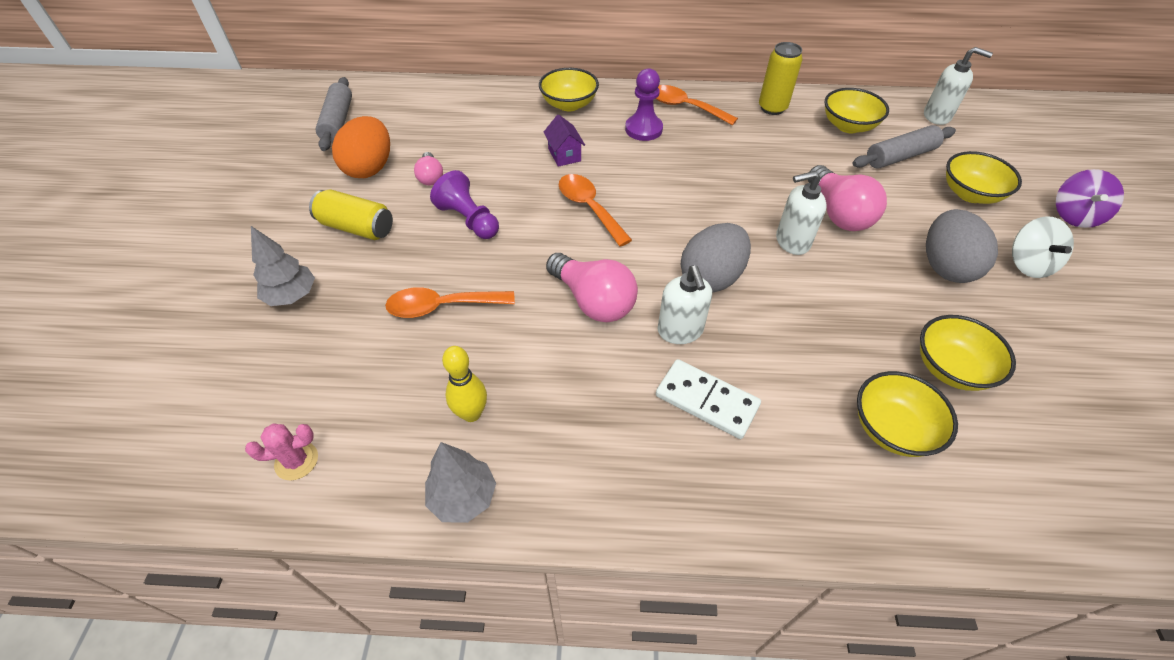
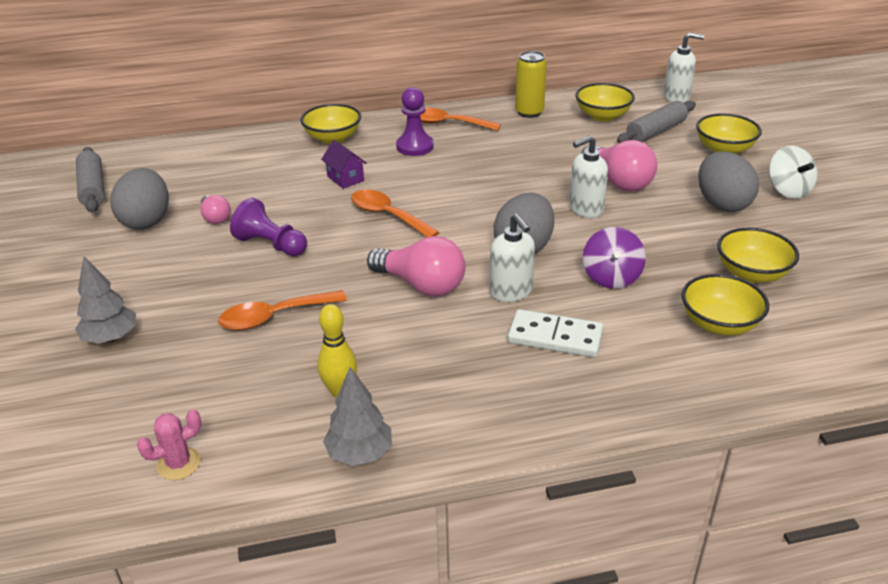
camera: 15 degrees left, 15 degrees down
(356, 227) = (155, 271): yellow can -> none
(370, 168) = (146, 221): orange egg -> grey egg
(1074, 215) = (813, 150): purple spinning top -> purple spinning top (611, 277)

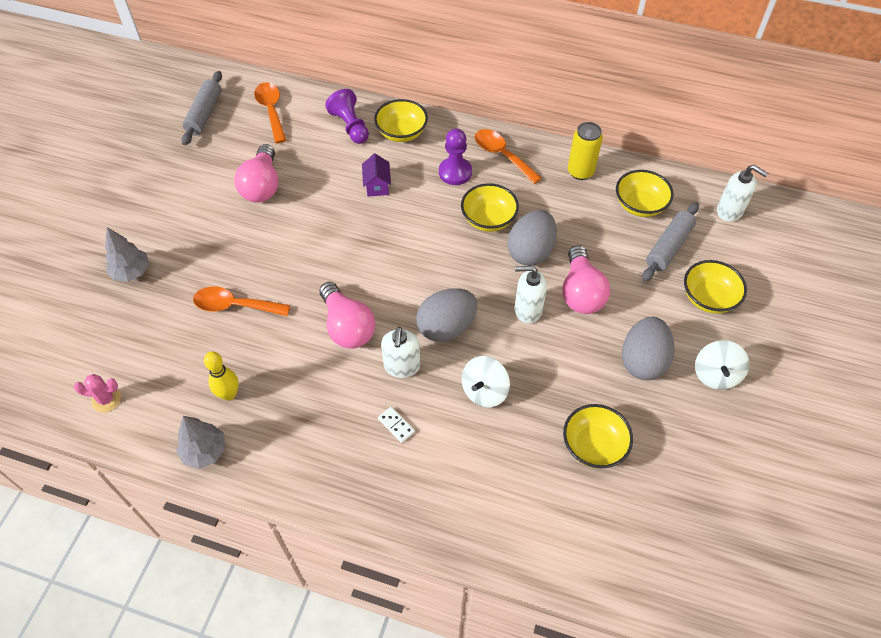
camera: 30 degrees right, 20 degrees up
(146, 221) = (217, 167): grey egg -> grey egg (530, 251)
(215, 218) = (262, 186): pink light bulb -> pink light bulb, size x1.81
(271, 245) = (279, 233): purple pawn -> purple pawn (350, 126)
(388, 215) = (377, 242): orange spoon -> orange spoon (271, 111)
(555, 337) = (396, 425): white domino -> white domino, size x0.52
(611, 277) = (484, 391): purple spinning top -> white spinning top
(656, 131) = (668, 247): grey rolling pin -> grey rolling pin turned 45 degrees counterclockwise
(719, 324) = (521, 479): yellow bowl -> yellow bowl (488, 219)

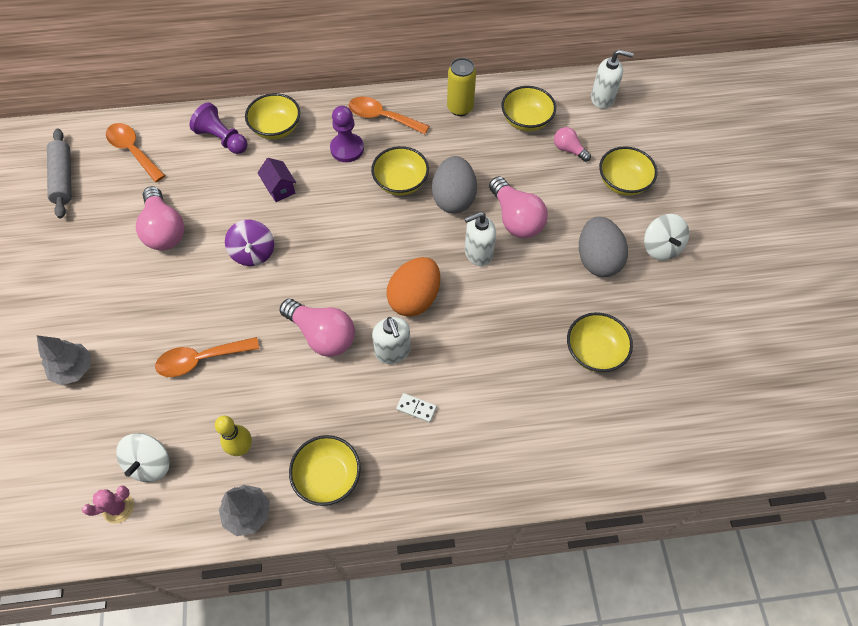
camera: 25 degrees left, 5 degrees up
(287, 450) = (328, 476): none -> yellow bowl
(325, 233) = (253, 253): none -> purple spinning top
(446, 327) = (414, 298): grey egg -> orange egg
(484, 391) = (478, 343): white spinning top -> white spinning top (150, 463)
(668, 247) = (568, 149): grey rolling pin -> pink light bulb

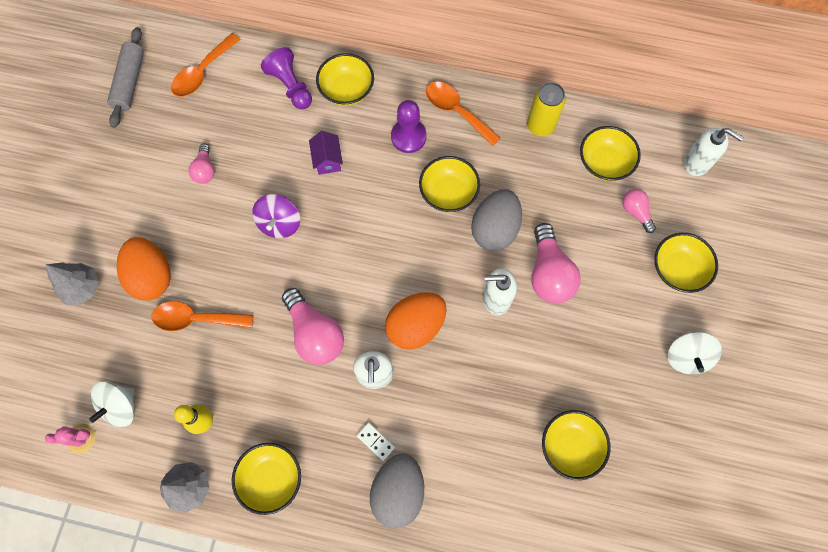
camera: 20 degrees right, 10 degrees up
(133, 151) = (202, 72): orange spoon -> orange spoon turned 120 degrees counterclockwise
(142, 336) = (151, 276): none -> orange egg
(164, 230) = (205, 170): pink light bulb -> pink light bulb, size x0.55
(597, 259) = (614, 347): grey egg -> grey egg (398, 491)

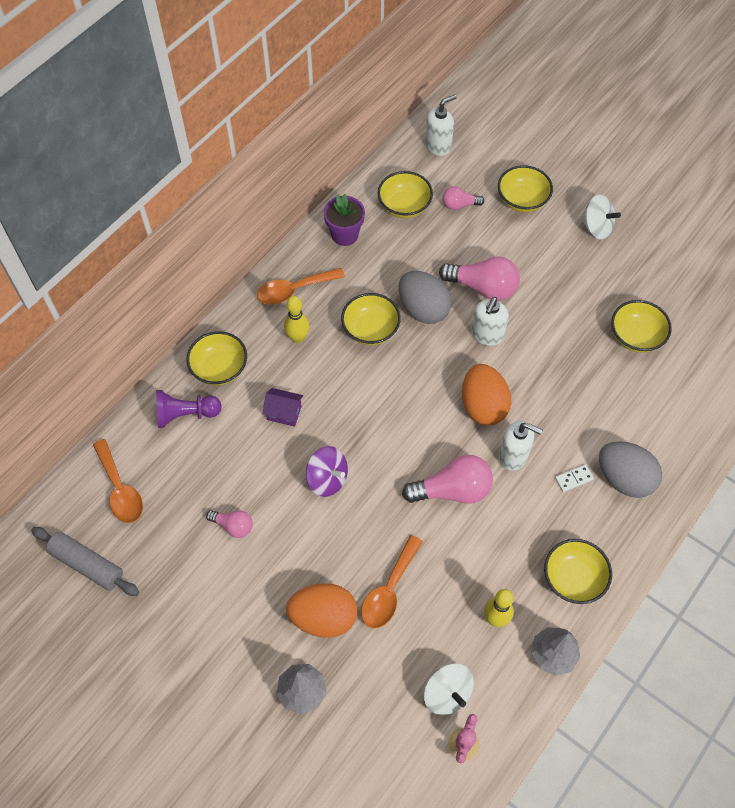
camera: 65 degrees left, 10 degrees down
(408, 137) = (298, 338): purple pawn -> yellow bowling pin
(540, 126) = (345, 235): yellow can -> purple flower pot

